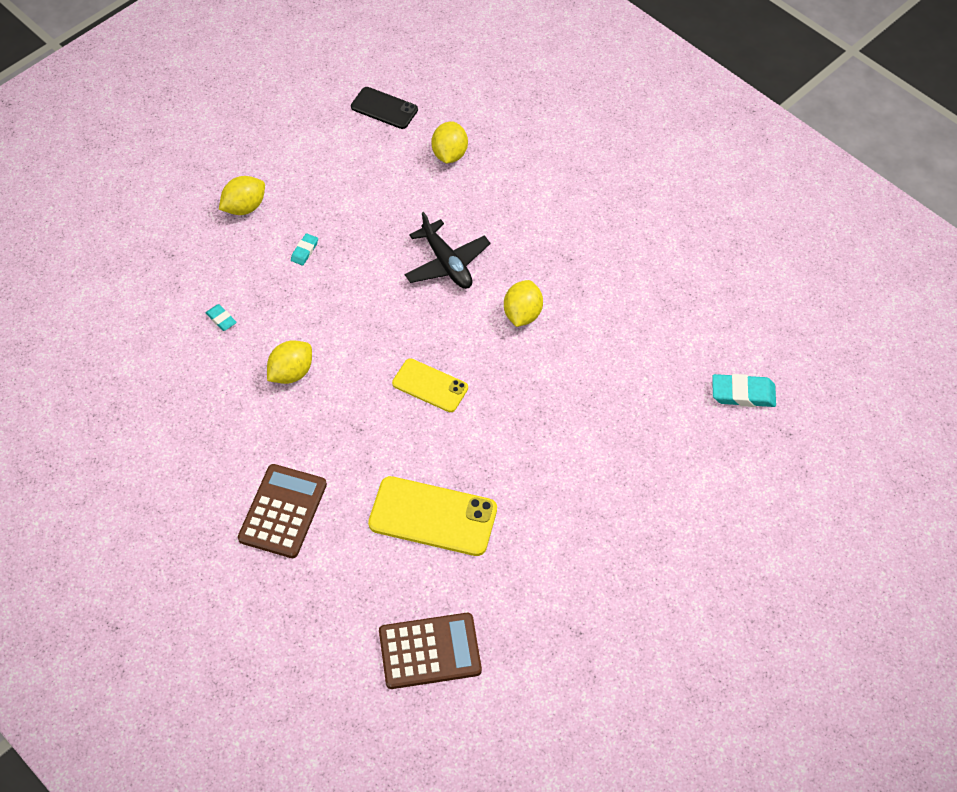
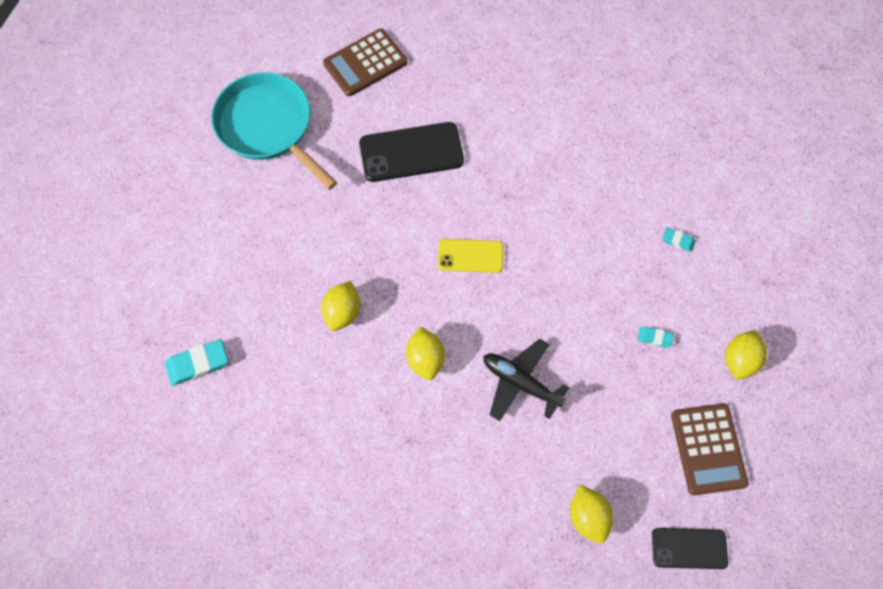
camera: 155 degrees right, 10 degrees up
(282, 511) = (524, 111): brown calculator -> brown calculator (708, 449)
(291, 372) = (589, 219): yellow lemon -> yellow lemon (342, 312)
(304, 251) = (654, 338): turquoise eraser -> turquoise eraser turned 75 degrees counterclockwise
(433, 516) = (411, 152): yellow phone -> black phone
(581, 616) = (268, 127): none -> turquoise pan

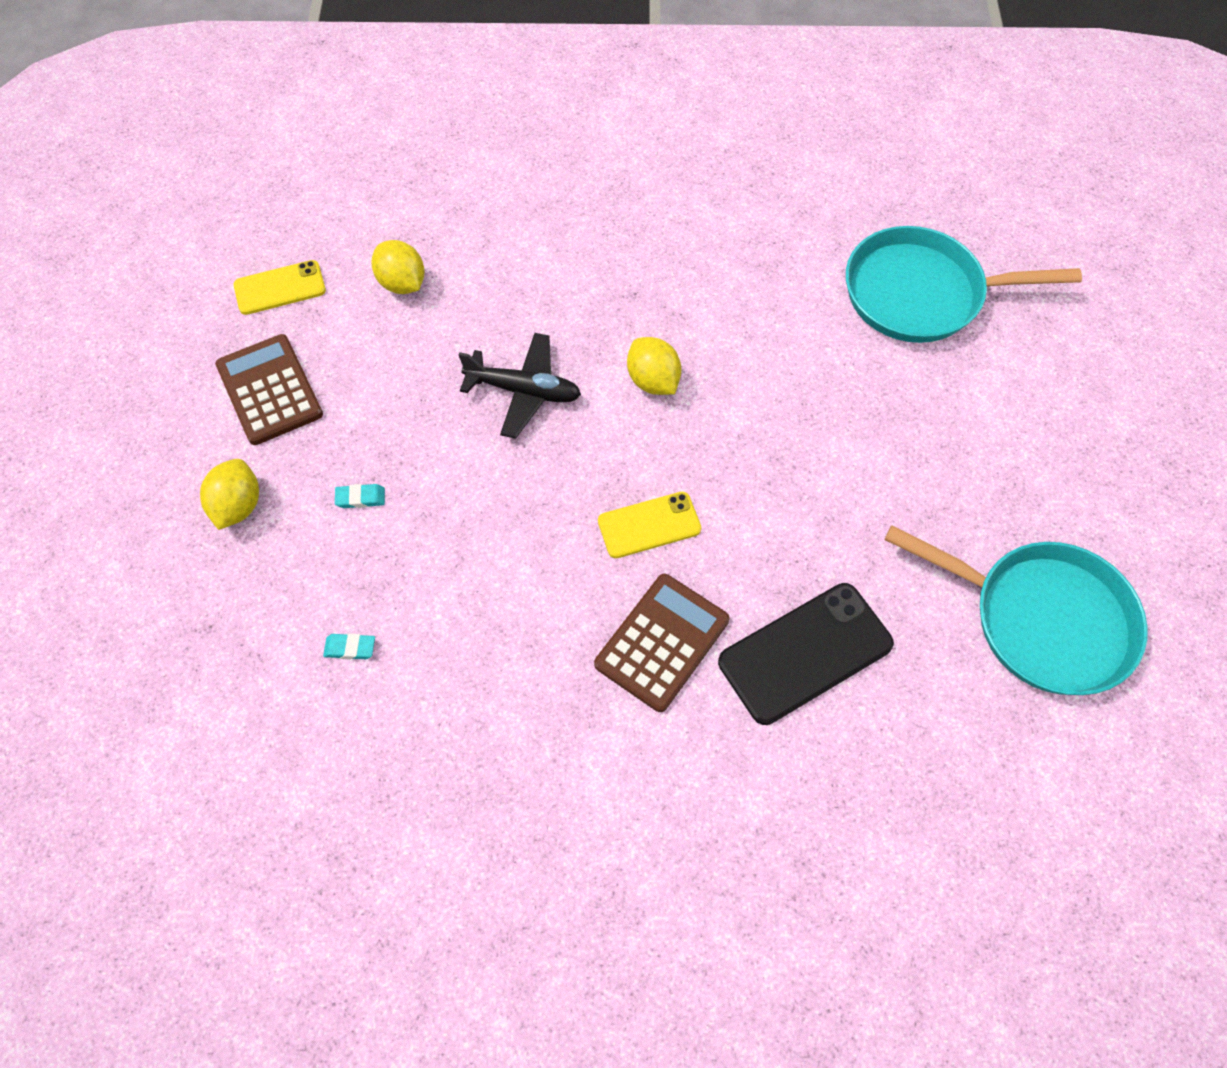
camera: 160 degrees right, 5 degrees down
(198, 364) = (921, 293): turquoise eraser -> turquoise pan
(342, 312) = (783, 401): yellow lemon -> none
(365, 63) = (962, 791): brown calculator -> brown calculator (662, 642)
(689, 548) = (280, 288): black phone -> yellow phone

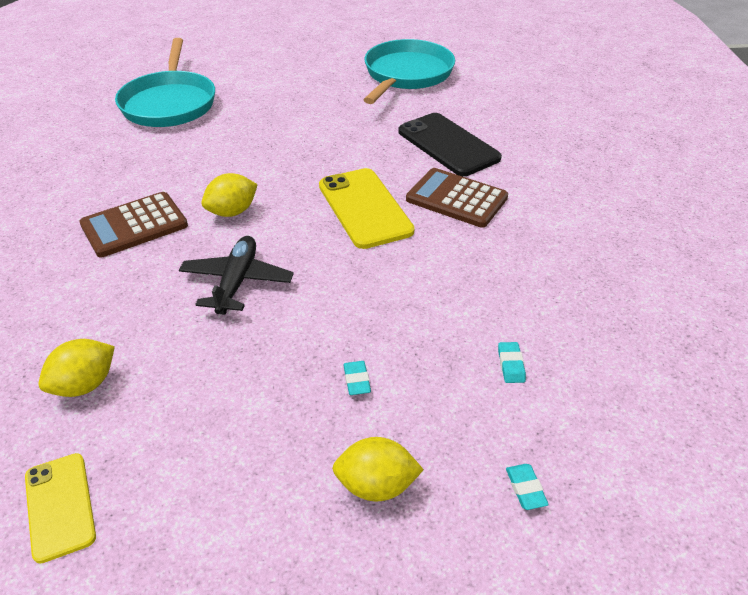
camera: 95 degrees left, 20 degrees down
(201, 628) = (525, 489): none -> turquoise eraser
(269, 390) = (219, 486): brown calculator -> brown calculator (134, 225)
(649, 525) = (364, 208): yellow phone -> yellow phone, size x1.61

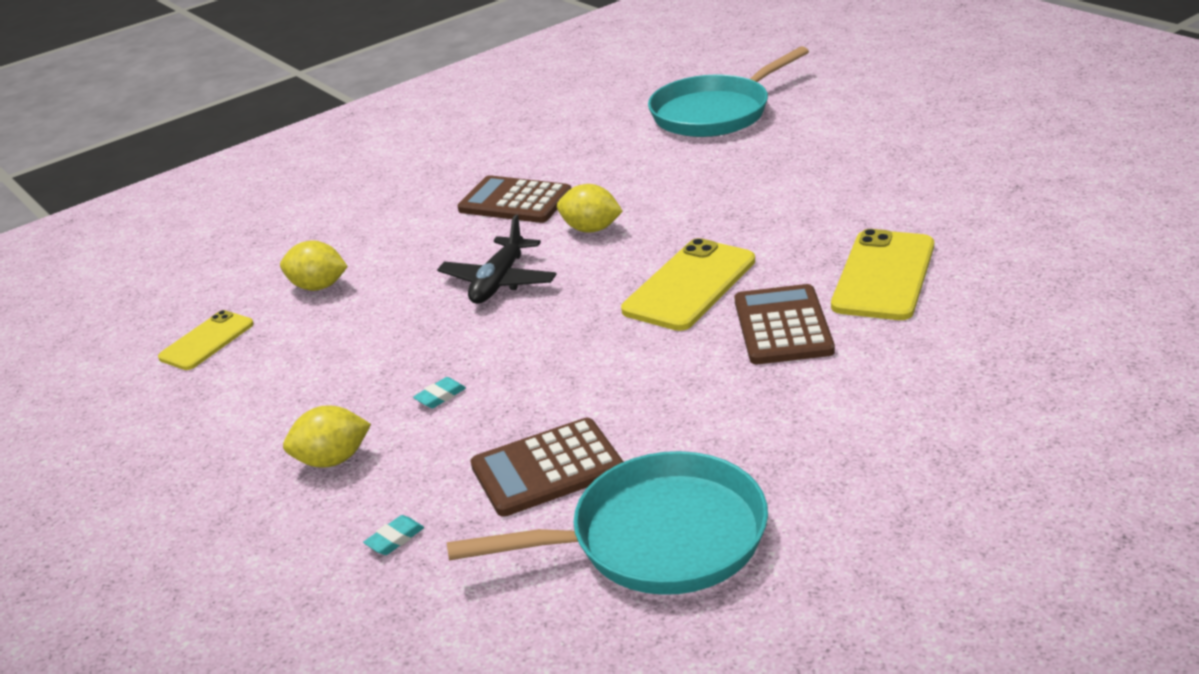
camera: 60 degrees right, 10 degrees down
(237, 282) = (499, 282): black plane -> black plane turned 135 degrees clockwise
(376, 485) = (332, 460): yellow lemon -> yellow lemon turned 75 degrees counterclockwise
(406, 75) = (997, 185): turquoise pan -> turquoise pan (657, 538)
(448, 145) = (883, 276): black phone -> yellow phone
(511, 365) = (547, 469): turquoise eraser -> brown calculator

